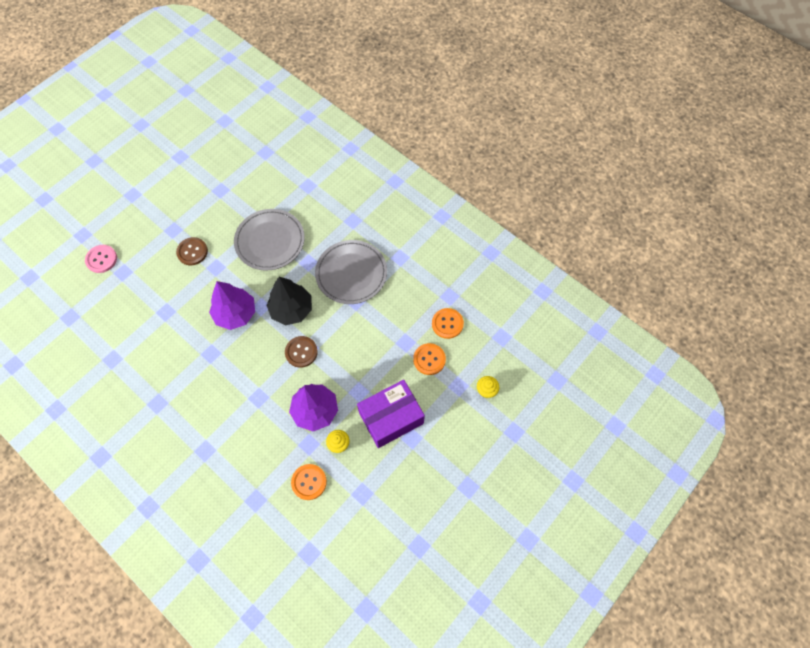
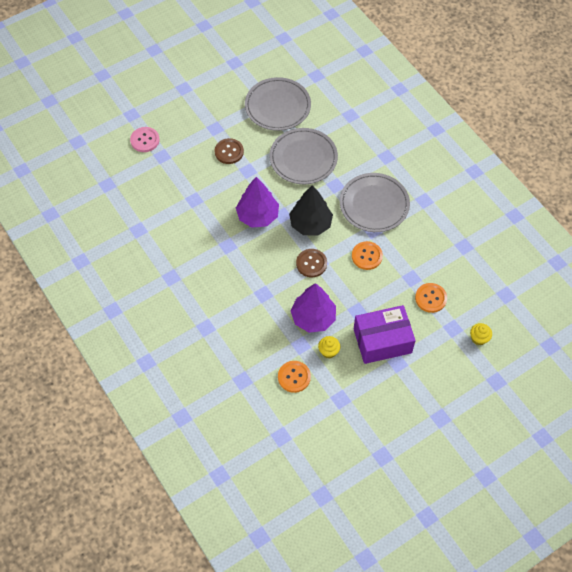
camera: 15 degrees right, 5 degrees down
(233, 192) = (277, 106): none -> grey plate
(447, 324) = (456, 270): orange button -> orange button (367, 256)

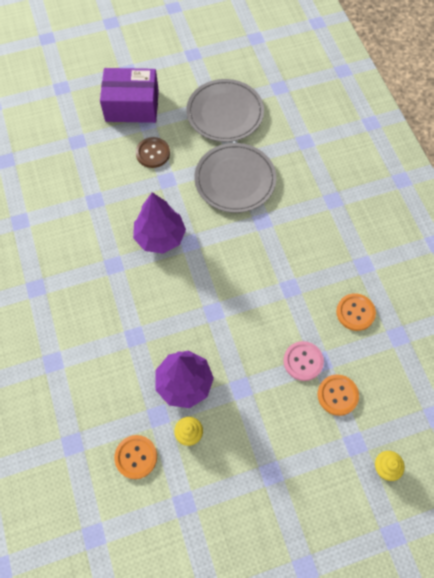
camera: 15 degrees right, 5 degrees up
(145, 140) = (65, 119): pink button -> pink button (303, 361)
(310, 224) = (218, 262): black tree -> none
(311, 263) = (204, 312): brown button -> none
(367, 256) = (273, 319): orange button -> orange button (355, 312)
(374, 204) = (301, 255): grey plate -> none
(382, 341) = (260, 437): purple box -> purple box (132, 106)

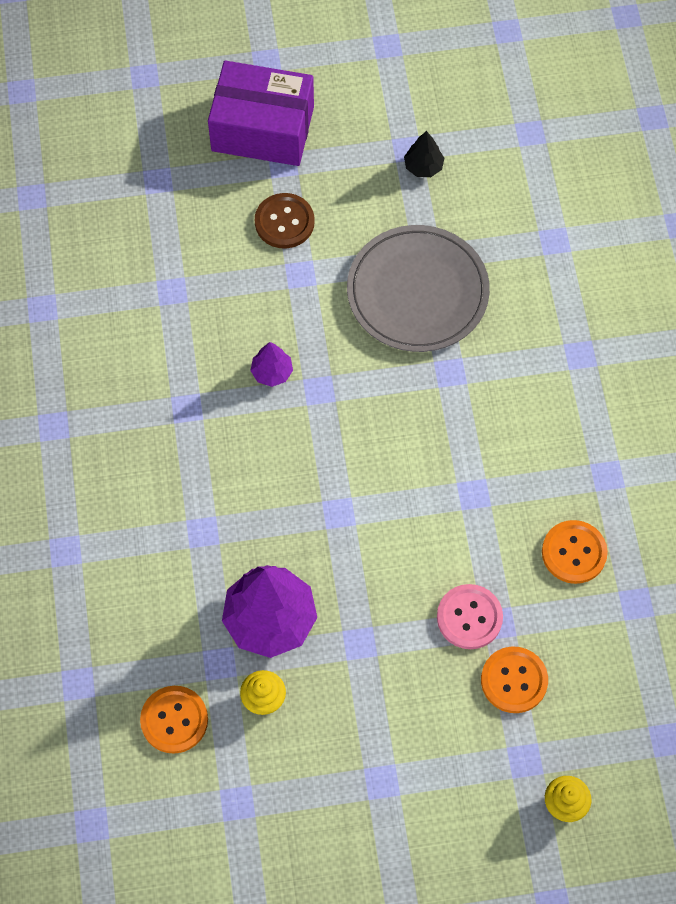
camera: 10 degrees right, 0 degrees up
(160, 237) = (272, 372): purple tree -> purple tree, size x0.48
(225, 113) = (423, 166): grey plate -> black tree

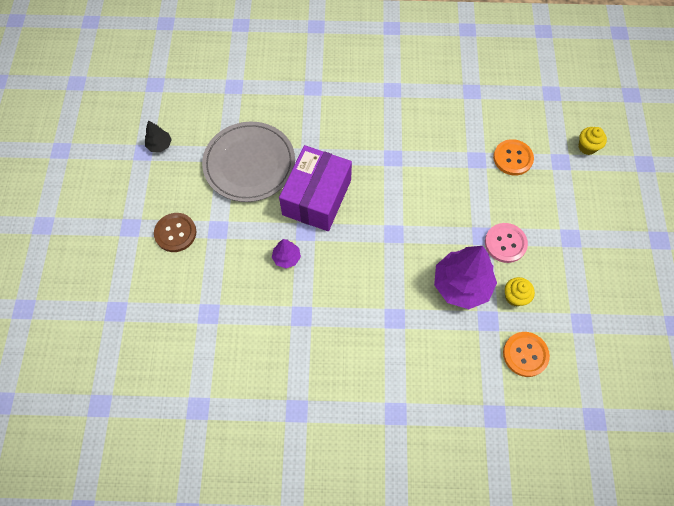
camera: 80 degrees left, 0 degrees up
(262, 128) = (97, 235): purple box -> purple box (316, 197)
(469, 617) = (472, 174): pink button -> pink button (505, 243)
(574, 553) = (438, 114): orange button -> none

